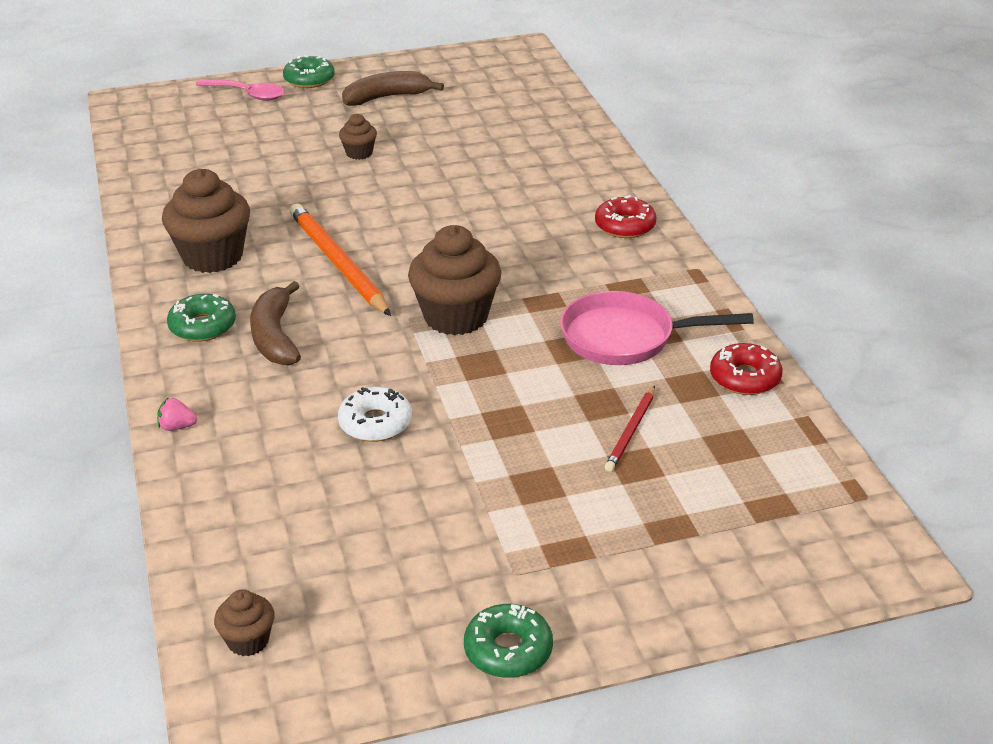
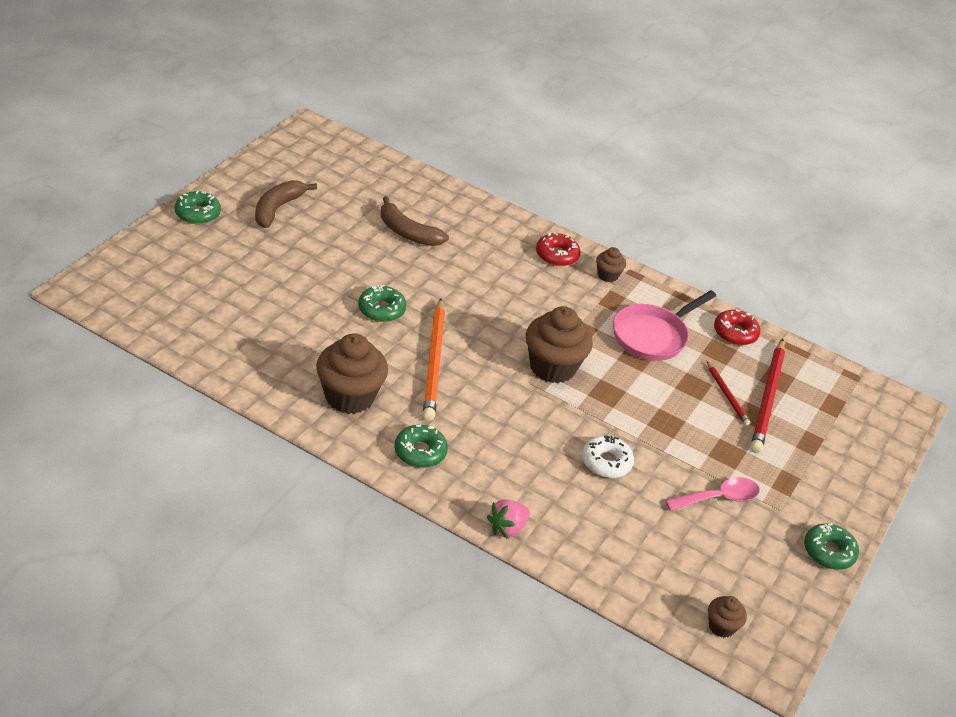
camera: 50 degrees left, 5 degrees up
(177, 427) = (507, 528): pink strawberry -> pink strawberry, size x1.54
(247, 94) = (170, 246): pink spoon -> pink spoon (718, 498)
(275, 337) = (473, 435): brown banana -> brown banana (407, 232)
(337, 263) = (434, 362): orange pencil -> orange pencil turned 105 degrees counterclockwise
(356, 203) = (381, 309): none -> green donut
(359, 153) = (326, 266): brown cupcake -> brown cupcake (607, 275)
(683, 459) = (768, 399): none -> red pencil

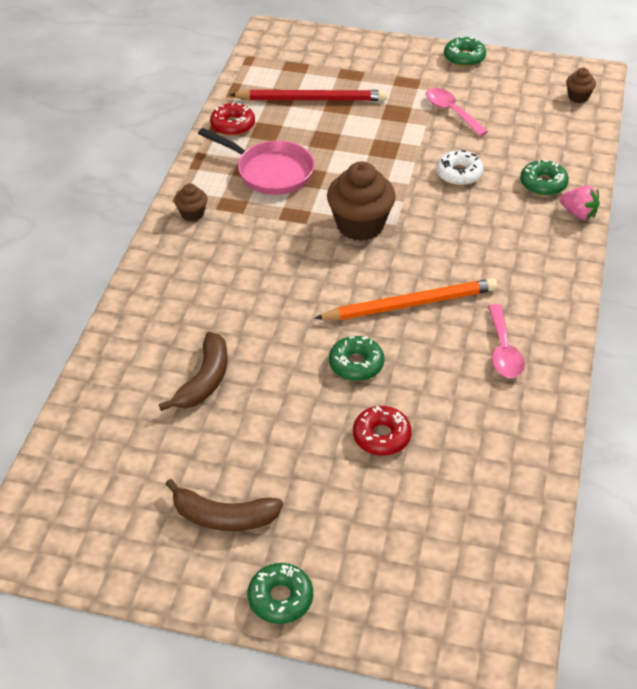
camera: 100 degrees left, 5 degrees up
(349, 397) = (503, 350): brown cupcake -> pink spoon
(420, 452) = (536, 284): green donut -> green donut (543, 184)
(557, 255) = (178, 255): red donut -> red donut (381, 436)
(727, 395) = (323, 120): red pencil -> none

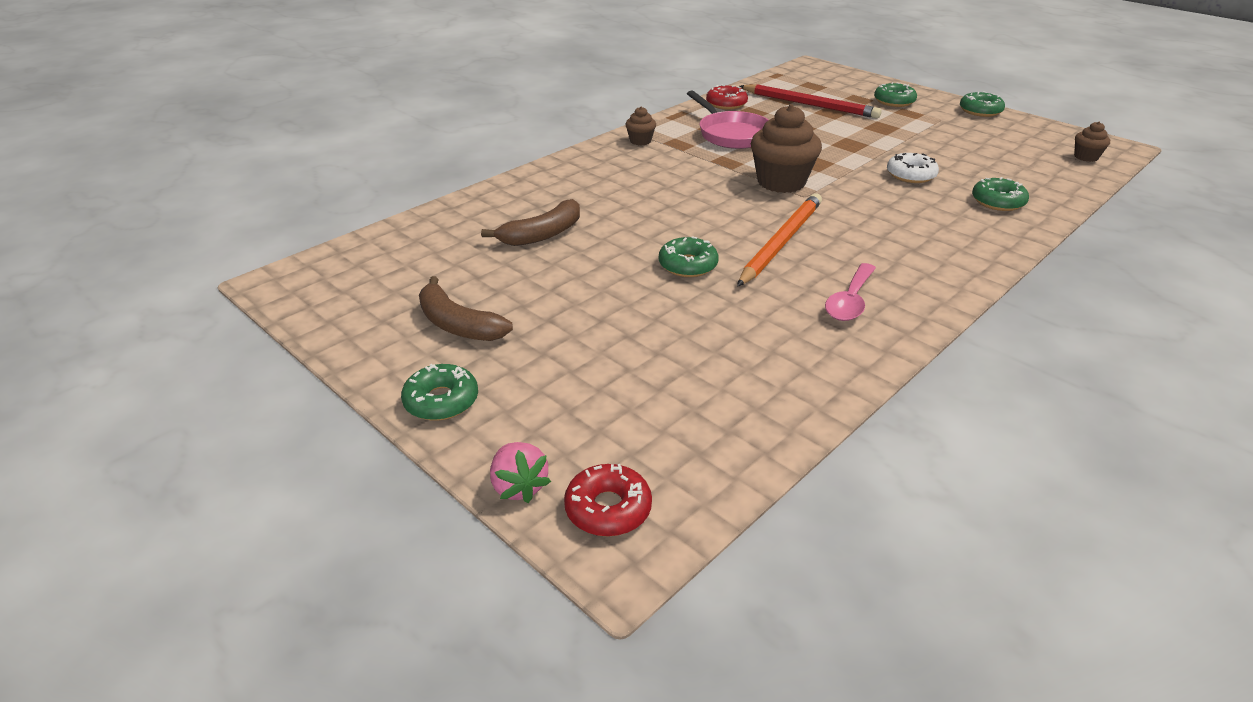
camera: 30 degrees right, 10 degrees down
(381, 436) = (662, 321): red donut -> red donut (608, 509)
(383, 68) = (894, 101): none -> green donut
(410, 304) = (781, 242): orange pencil -> orange pencil turned 75 degrees counterclockwise
(451, 112) = (938, 138): pink spoon -> none
(578, 213) = (1022, 230): pink strawberry -> pink strawberry (519, 486)

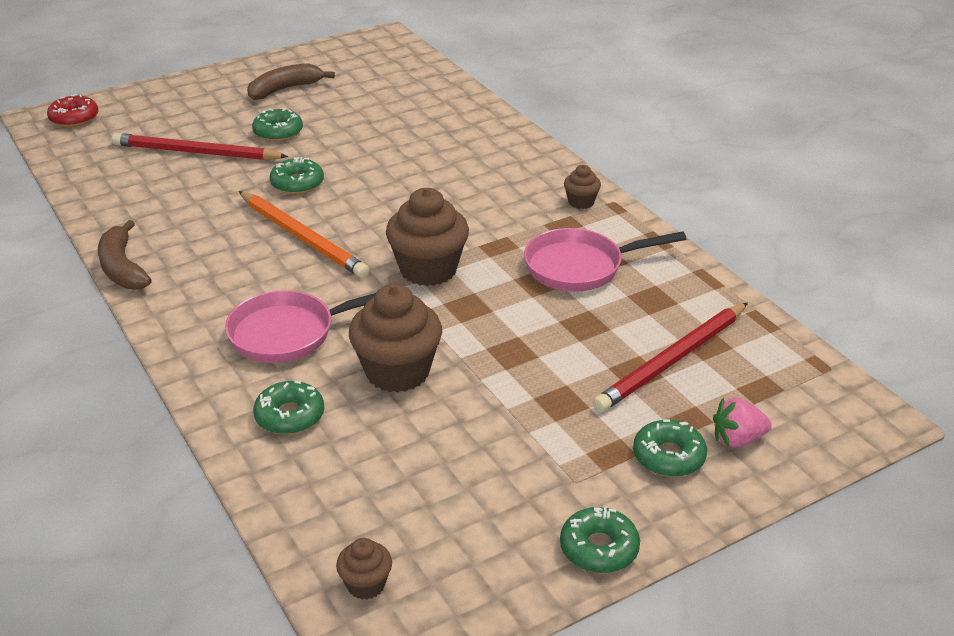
camera: 105 degrees right, 0 degrees up
(441, 401) = (207, 81): green donut -> green donut (278, 132)
(519, 486) = (115, 97): pink strawberry -> pink strawberry (737, 439)
(542, 234) = (393, 128): brown banana -> brown banana (122, 268)
(658, 349) = (196, 153): none -> red pencil
(726, 104) = (692, 286): red donut -> none
(850, 301) = (184, 247): pink spoon -> none
(910, 175) = (397, 372): white donut -> brown cupcake
(915, 220) = (289, 333): none -> pink pan

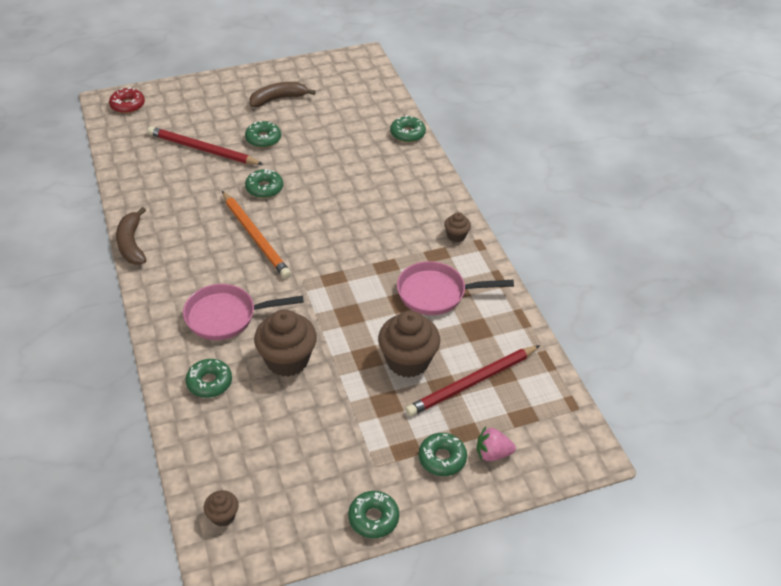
camera: 10 degrees right, 10 degrees up
(428, 269) = (332, 278): brown cupcake -> brown cupcake (407, 361)
(472, 105) = (407, 134): none -> green donut

